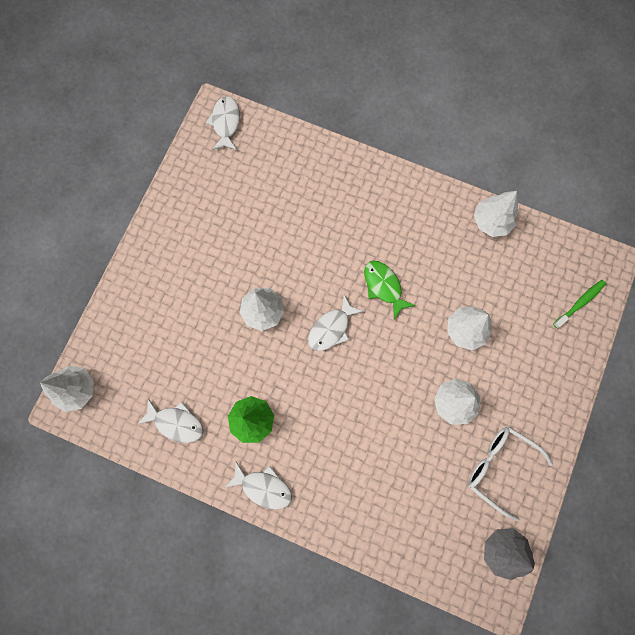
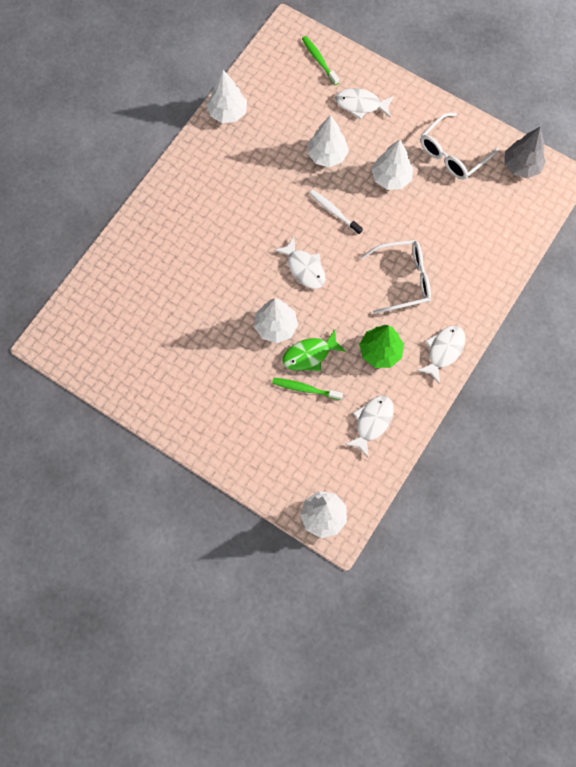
camera: 80 degrees left, 5 degrees down
(202, 351) = (305, 389): none -> green toothbrush
(226, 123) = (64, 334): white fish -> white fish (361, 104)
(337, 432) = (403, 279): none -> white glasses
(384, 286) = (272, 215): green fish -> green fish (309, 355)
(401, 348) = (334, 212): none -> white toothbrush

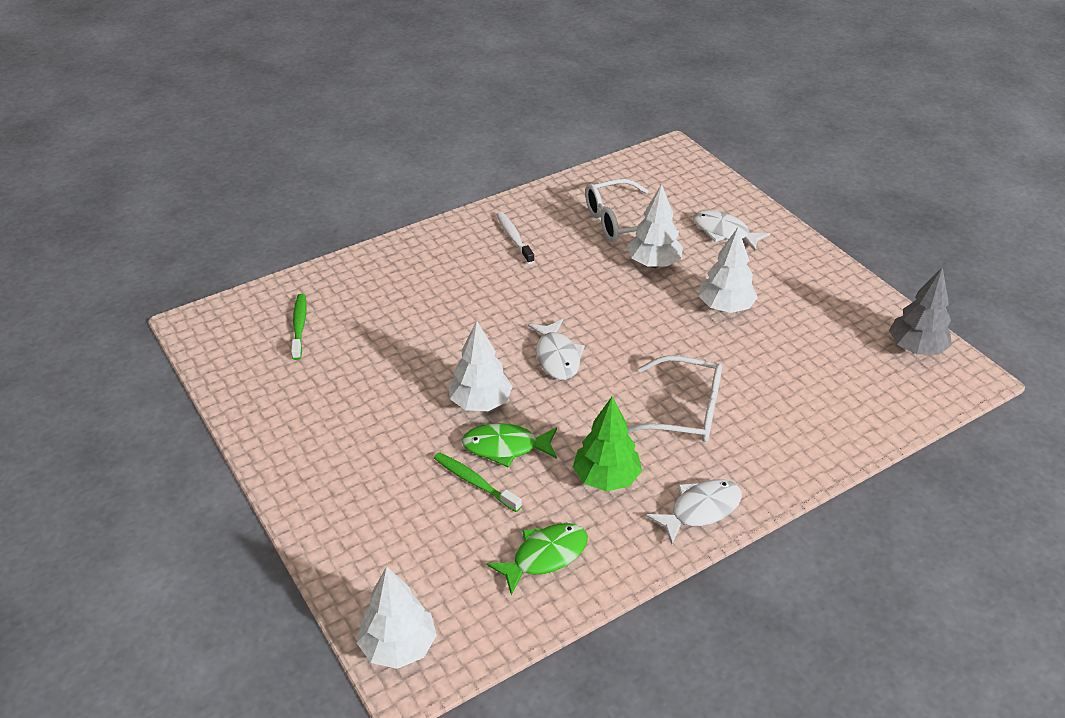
camera: 25 degrees right, 30 degrees down
(228, 113) = (557, 195): white tree -> none
(319, 60) = (694, 183): green toothbrush -> green toothbrush (299, 326)
(334, 212) = (630, 316): white toothbrush -> white toothbrush (514, 238)
(372, 422) = (545, 556): white fish -> green fish
(452, 154) = (822, 309): white glasses -> white glasses (619, 222)

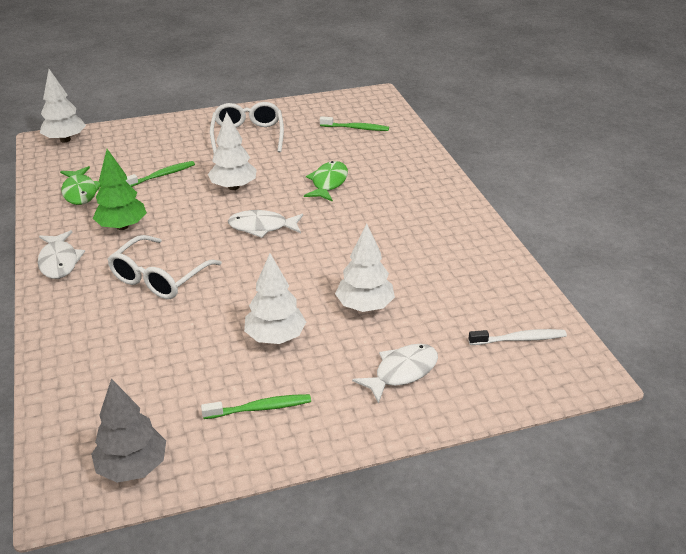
camera: 105 degrees right, 5 degrees down
(505, 447) = (183, 191): green fish -> green fish (328, 183)
(514, 238) = (434, 230): white toothbrush -> white toothbrush (519, 339)
(619, 222) = (443, 299): white glasses -> white glasses (248, 135)
(811, 297) = (260, 408): none -> green toothbrush

